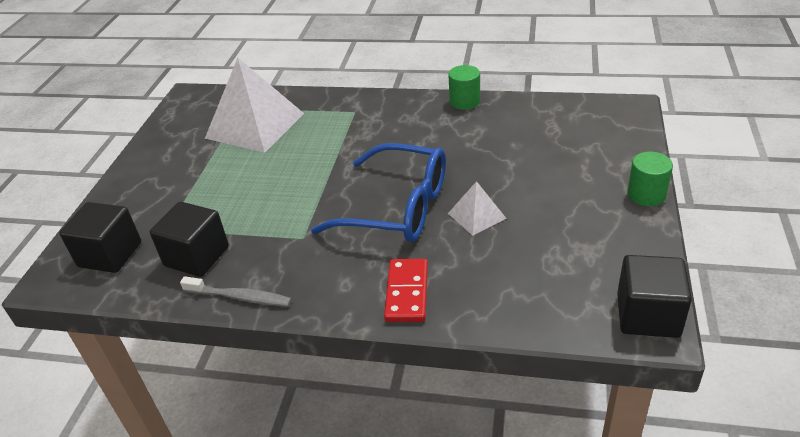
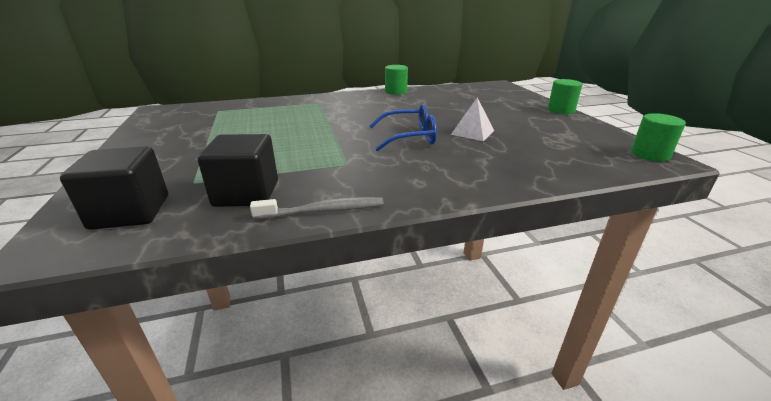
camera: 30 degrees left, 10 degrees down
(255, 125) = (238, 117): white pyramid -> none
(398, 208) = (409, 137): blue glasses -> blue glasses, size x0.64
(407, 292) = (477, 176): red domino -> none
(648, 315) = (650, 154): black cube -> green cylinder

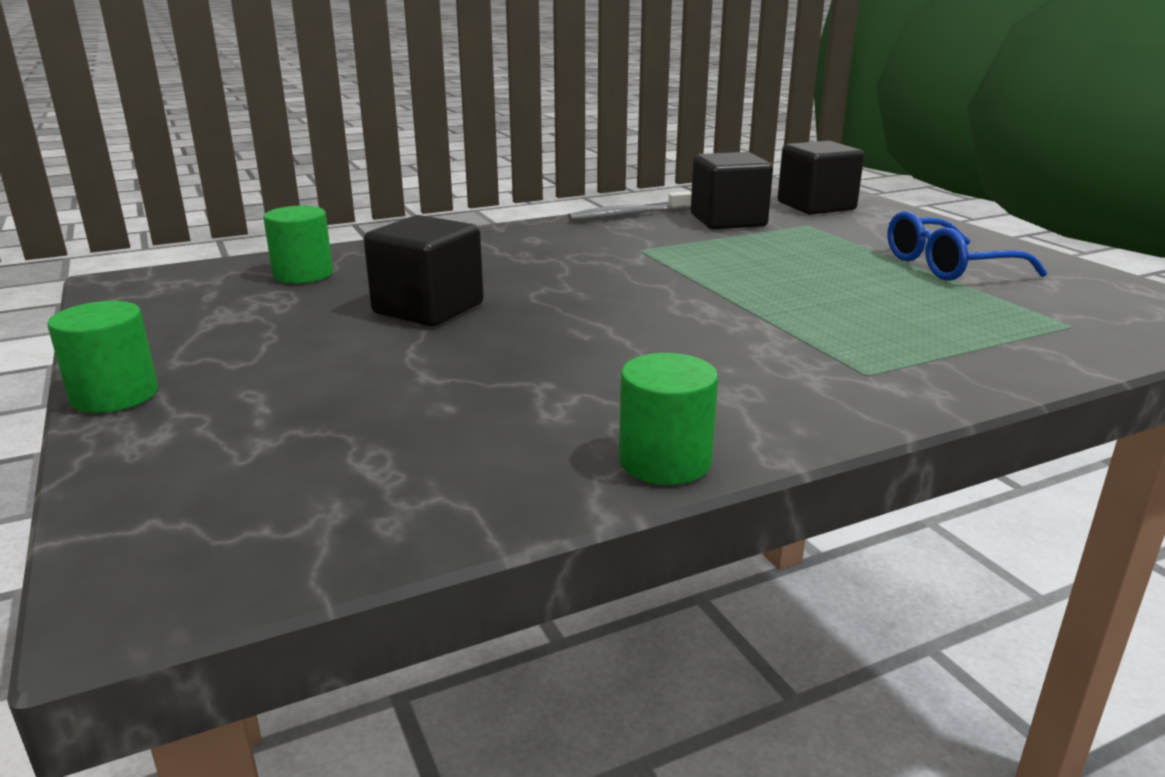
camera: 170 degrees right, 5 degrees down
(409, 137) = (559, 291): blue glasses -> blue glasses (947, 266)
(472, 132) = (428, 308): white pyramid -> black cube
(650, 154) = (132, 288): green cylinder -> green cylinder (303, 274)

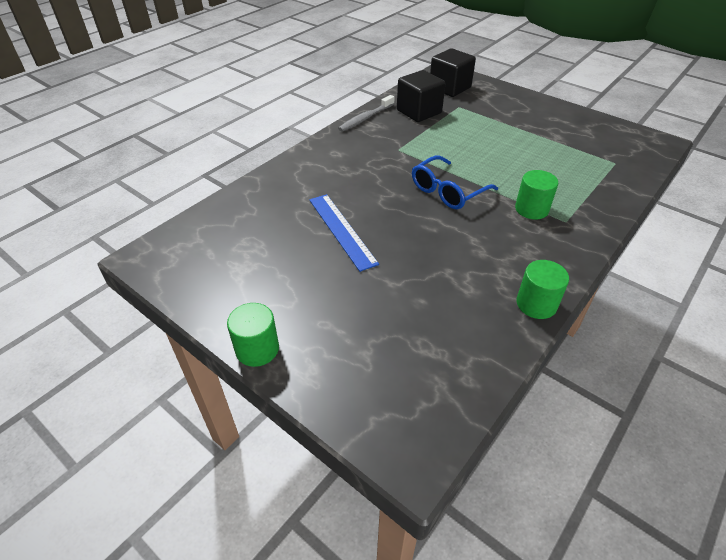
camera: 25 degrees left, 20 degrees up
(303, 274) = (244, 220): green cylinder -> green cylinder (531, 209)
(428, 308) = (341, 230): black cube -> blue ruler
(947, 266) = (542, 129): blue glasses -> blue glasses (447, 191)

